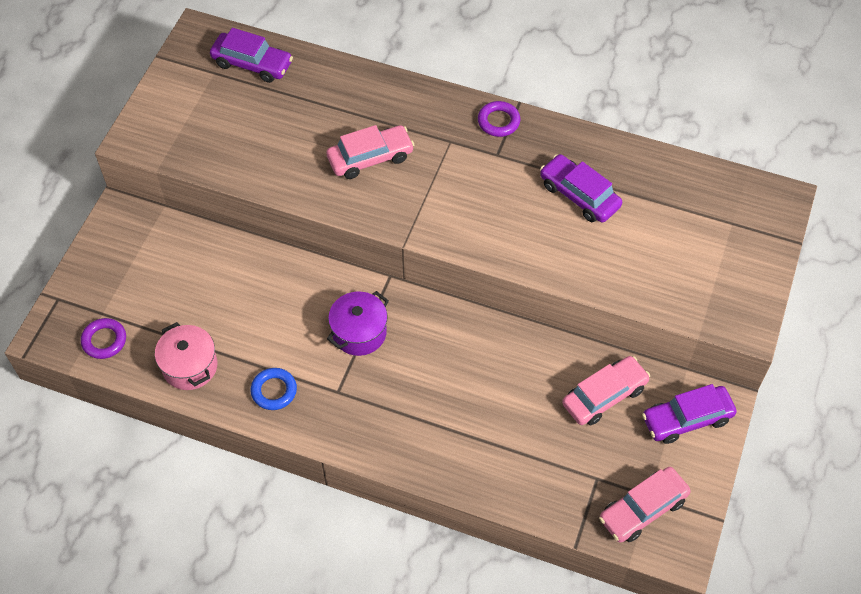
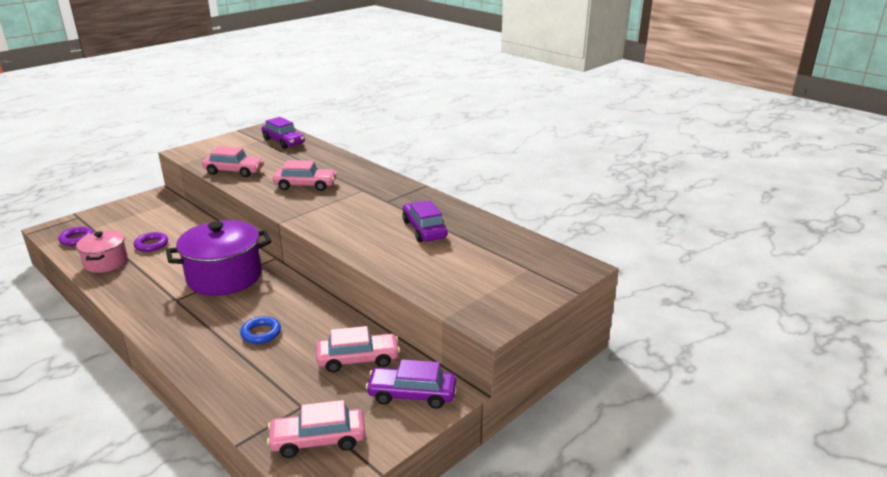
camera: 25 degrees right, 30 degrees down
(249, 160) = (234, 171): none -> pink car
(274, 391) = (138, 287): blue ring -> blue ring (261, 333)
(359, 332) = (224, 277): purple pot -> purple pot, size x1.71
(498, 121) = (404, 189): purple ring -> purple ring (151, 245)

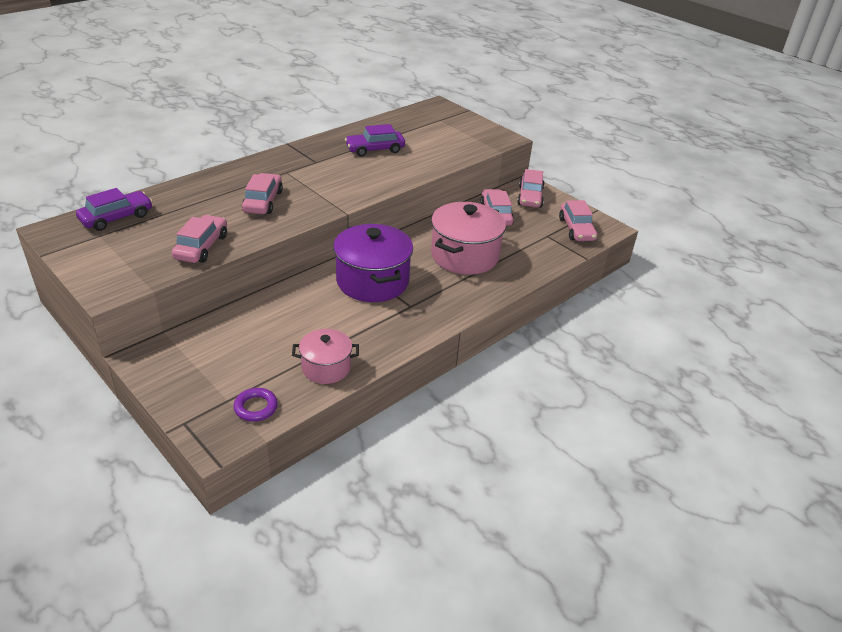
camera: 90 degrees left, 10 degrees up
(151, 245) = (291, 339): purple ring -> none
(261, 333) = (464, 256): blue ring -> pink pot
(412, 394) = (530, 197): purple car -> pink car

